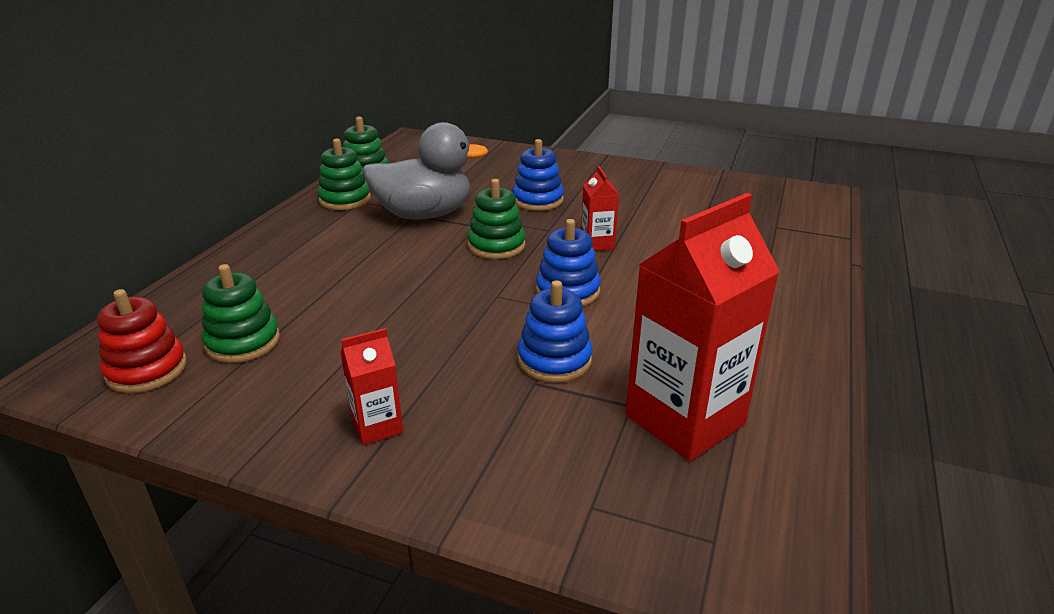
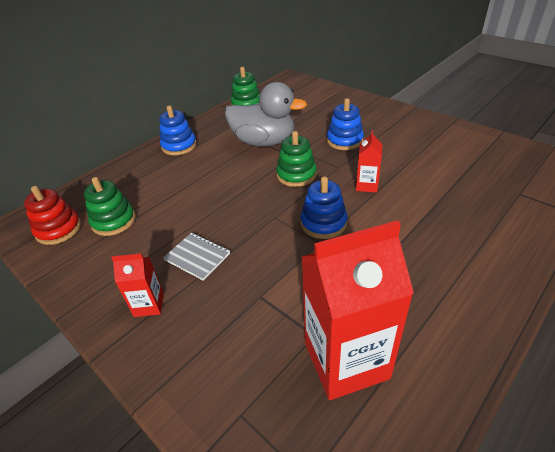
camera: 25 degrees right, 10 degrees up
(345, 199) = (224, 123): green stacking toy -> none
(414, 359) = (197, 257): none -> grey notebook
(554, 360) = (283, 281): blue stacking toy -> blue stacking toy (179, 146)

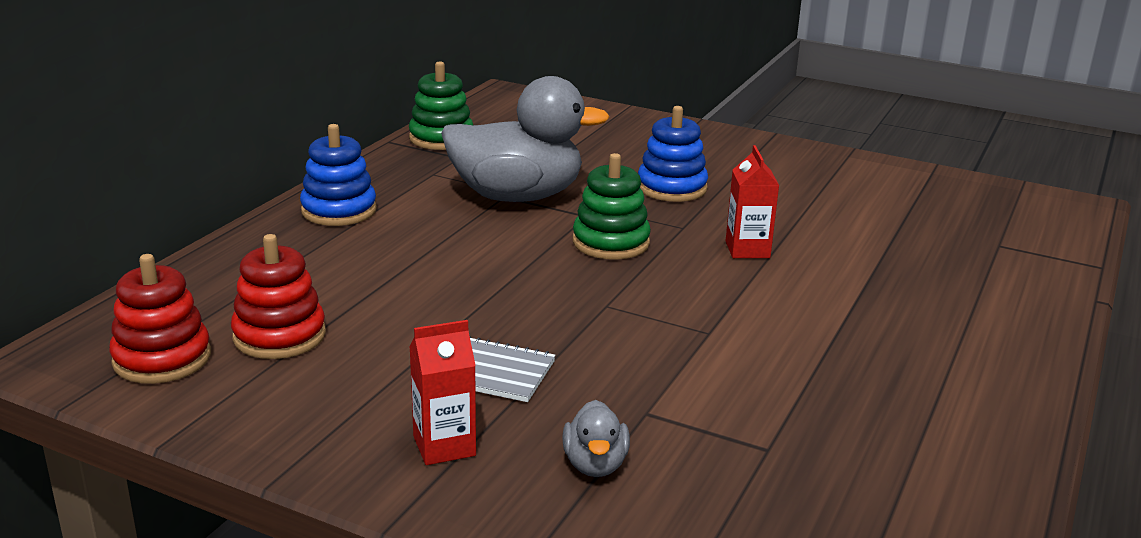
camera: 20 degrees left, 15 degrees down
(114, 221) = (279, 336): green stacking toy -> red stacking toy
(216, 331) = (595, 465): none -> grey duck
(323, 223) = (700, 306): blue stacking toy -> none
(346, 360) = (835, 471): red carton -> none

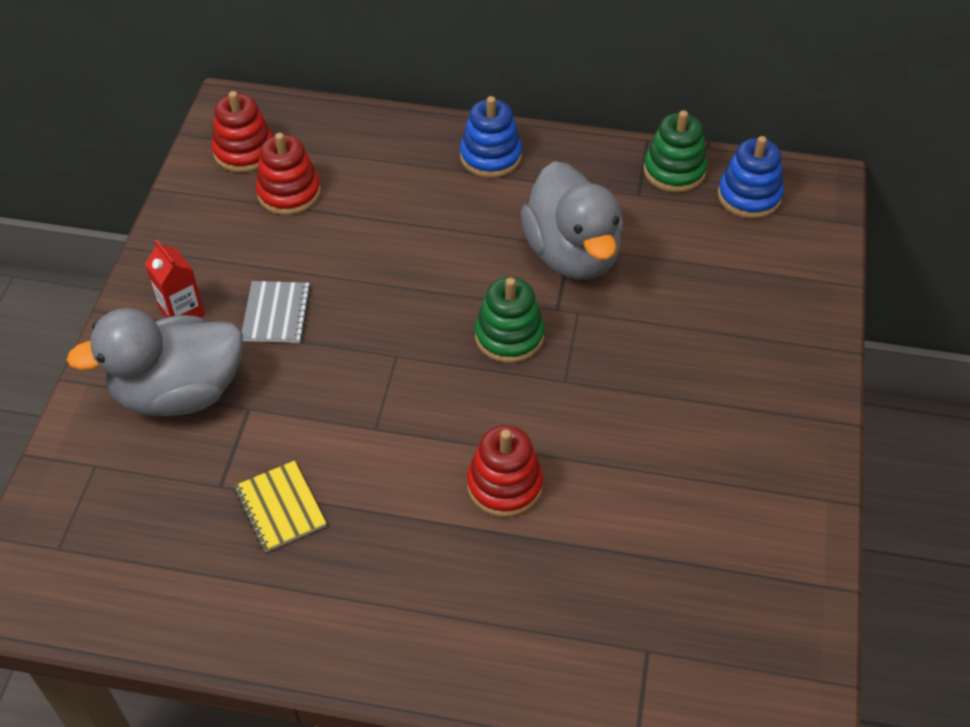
camera: 75 degrees right, 25 degrees up
(595, 465) = (179, 393): grey duck -> grey duck, size x2.31
(672, 188) = (650, 358): blue stacking toy -> blue stacking toy (749, 196)
(747, 249) = (538, 435): red carton -> none
(806, 275) = (504, 485): none -> red stacking toy
(811, 408) = (280, 507): none -> yellow notebook

